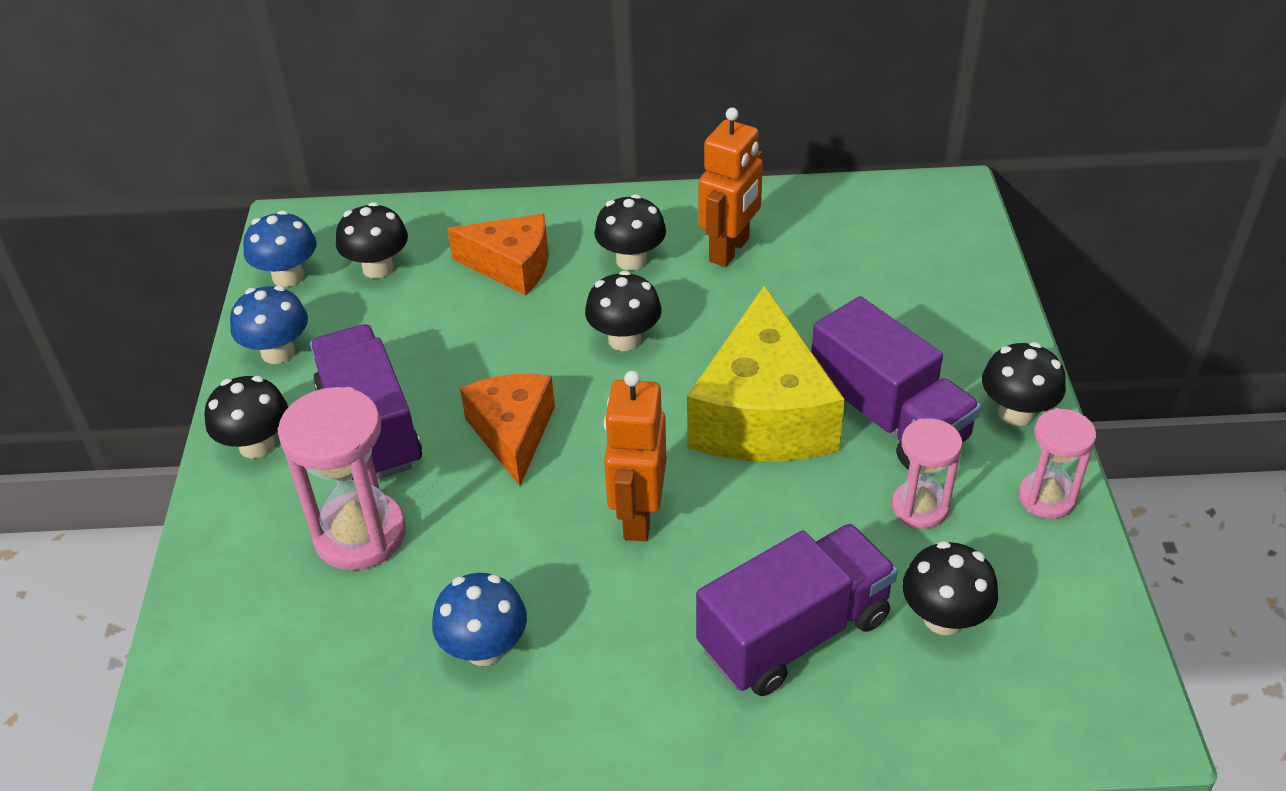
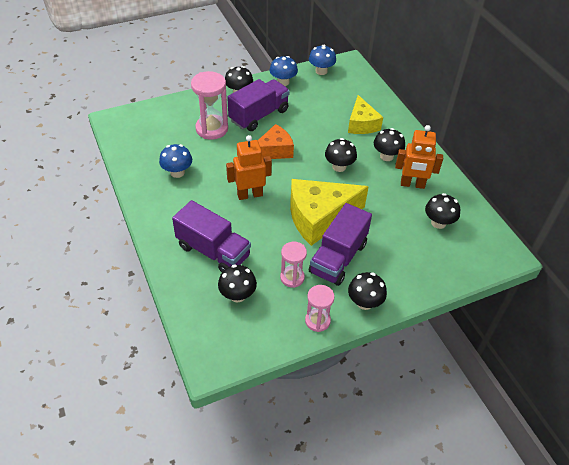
camera: 65 degrees right, 5 degrees up
(378, 268) = (339, 90): black mushroom -> black mushroom (438, 223)
(511, 266) = (361, 124): orange cheese -> yellow cheese

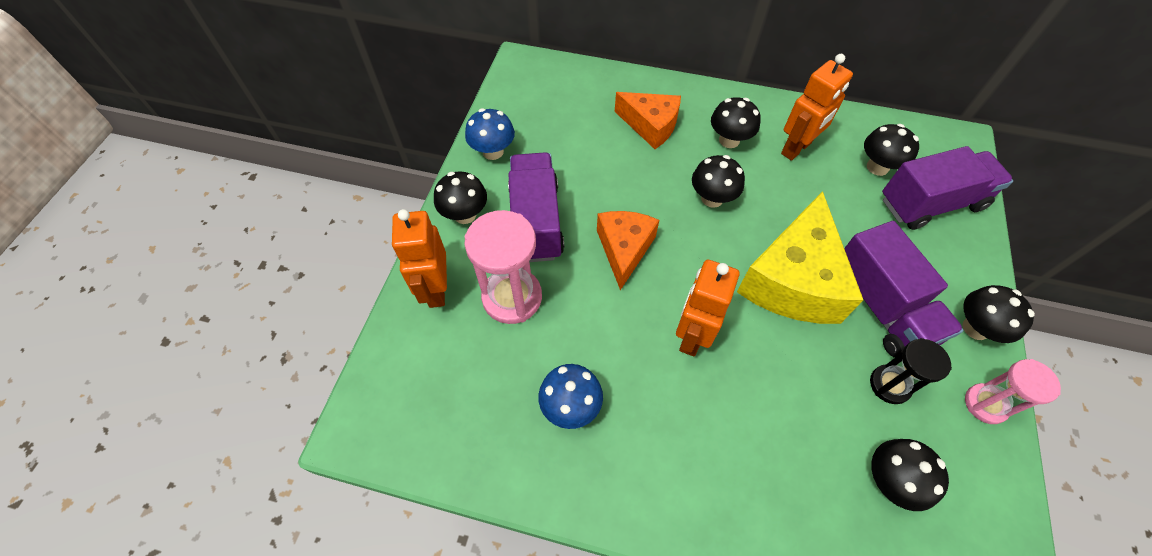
camera: 50 degrees left, 10 degrees up
(193, 105) = (436, 289): none -> orange robot
(213, 251) = (780, 460): purple truck -> purple truck (931, 203)
(292, 277) = (889, 385): pink hourglass -> black hourglass
(321, 71) = (511, 99): blue mushroom -> none
(361, 124) = (650, 125): yellow cheese -> orange cheese

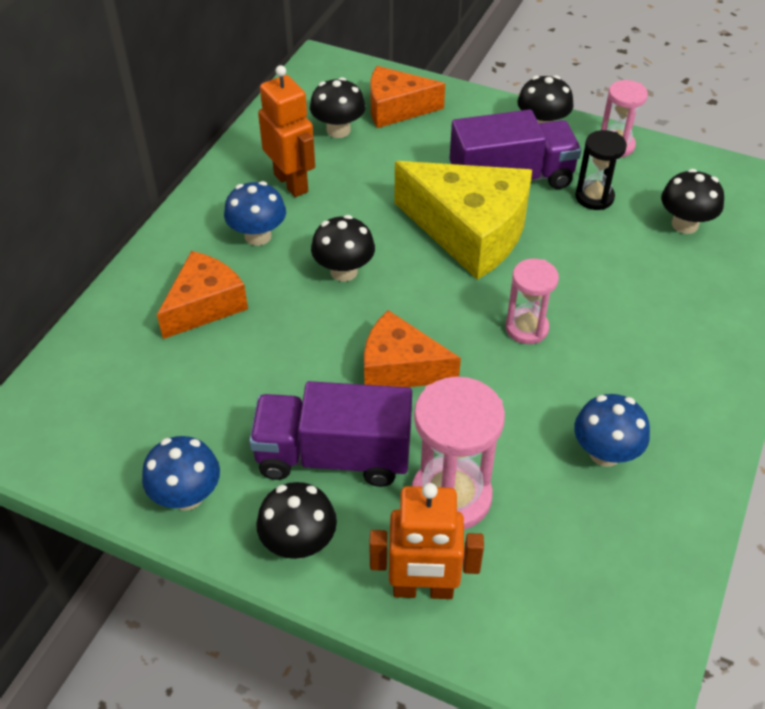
camera: 80 degrees left, 10 degrees down
(692, 335) = (526, 328): orange robot -> pink hourglass
(729, 140) = (258, 236): black mushroom -> blue mushroom
(931, 203) = (396, 109): purple truck -> orange cheese

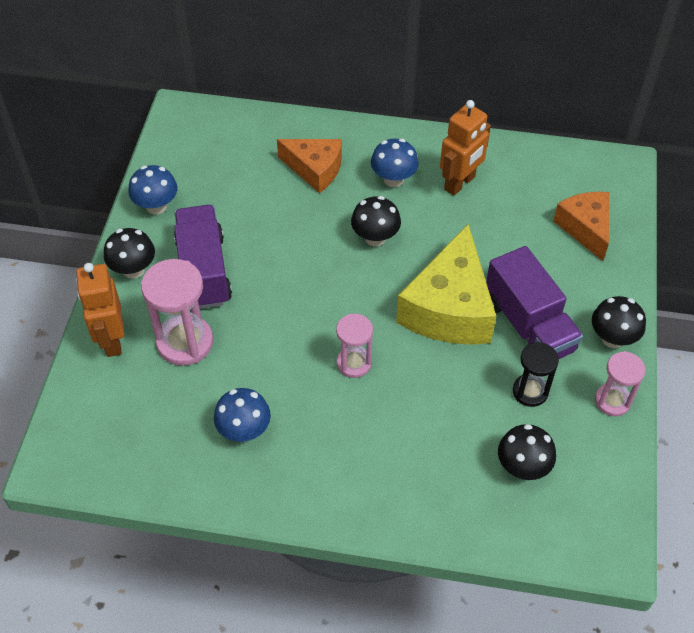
camera: 75 degrees right, 5 degrees up
(338, 130) = (537, 196): black mushroom -> none
(400, 368) = (290, 291): orange cheese -> none

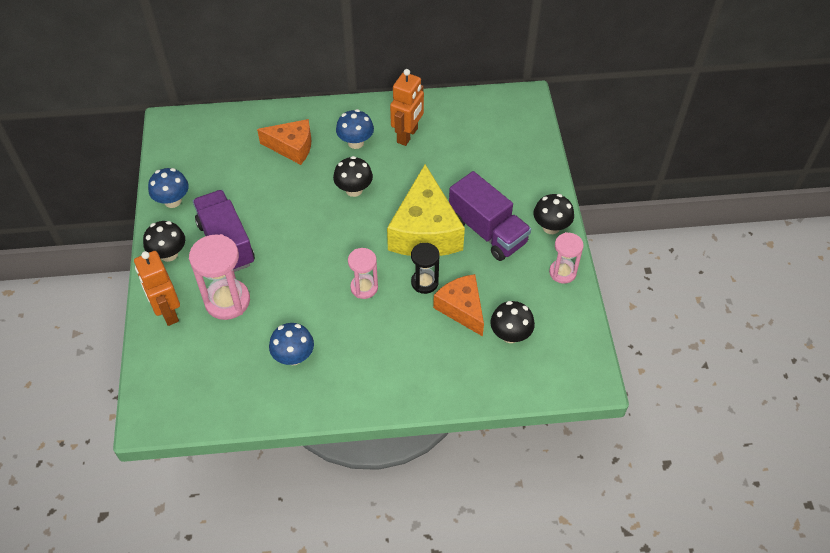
camera: 15 degrees left, 0 degrees up
(530, 391) = (501, 279): black hourglass -> black hourglass (424, 282)
(585, 228) = (510, 150): orange cheese -> orange cheese (462, 308)

